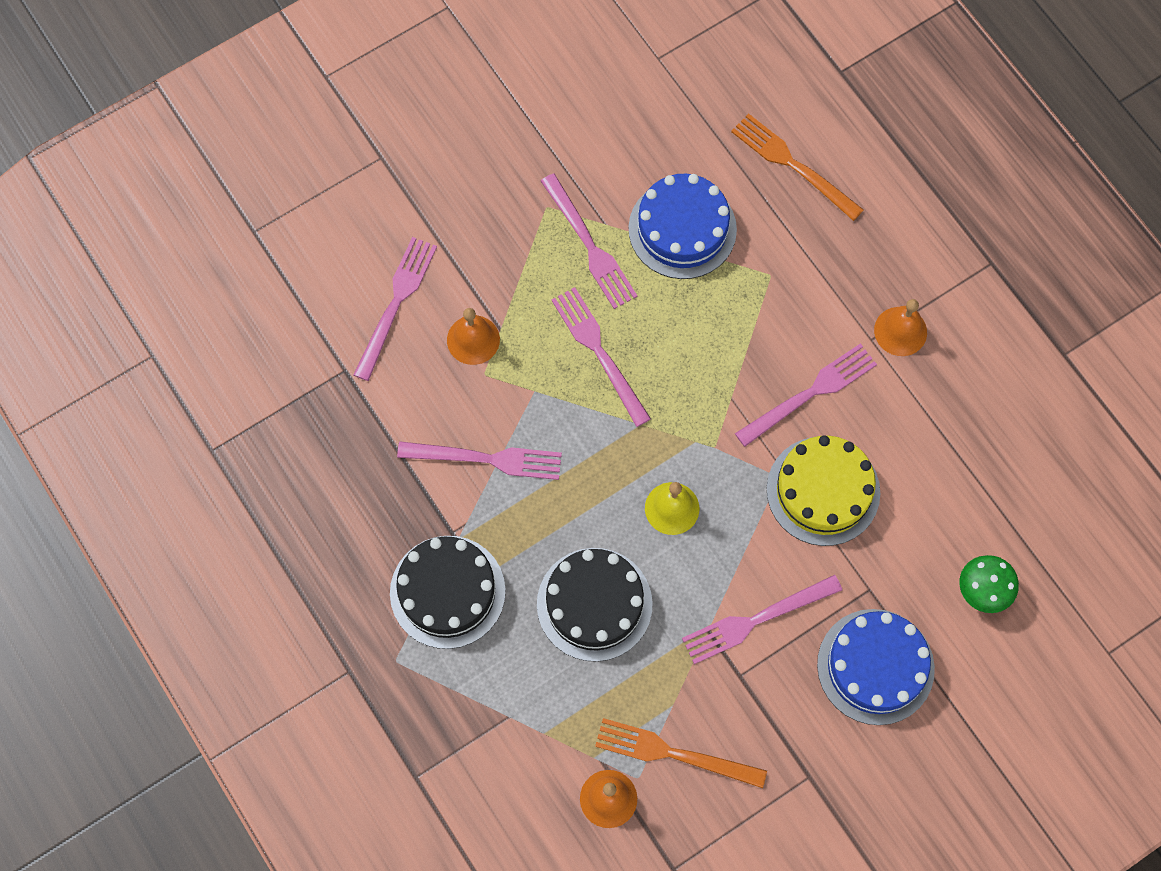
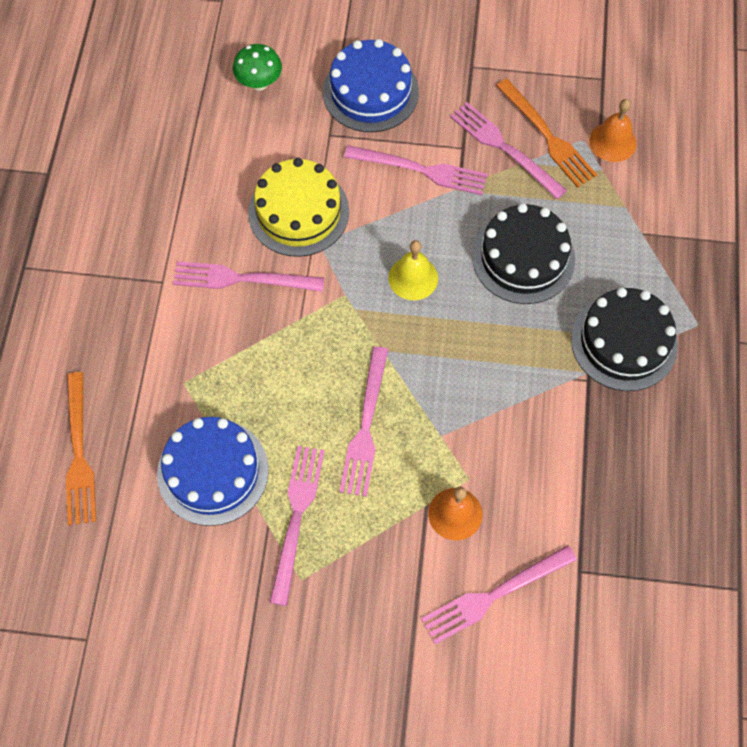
camera: 140 degrees left, 5 degrees down
(486, 459) = (520, 413): pink fork -> pink fork (504, 148)
(900, 331) = (136, 271): orange bell -> none

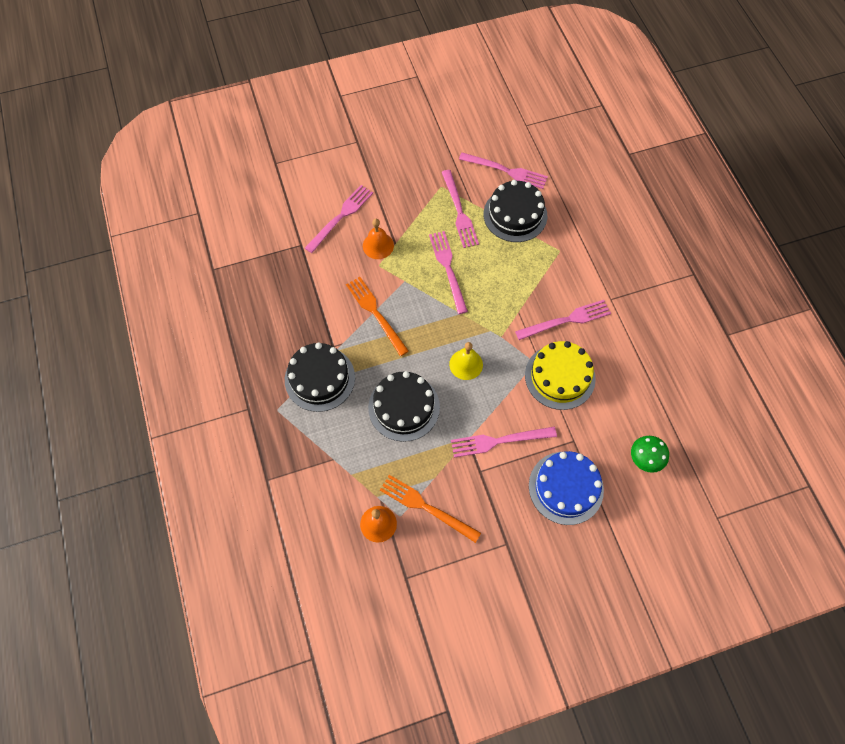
camera: 155 degrees right, 0 degrees up
(79, 454) = (588, 195): orange fork -> orange fork (376, 313)
(213, 471) = (515, 215): blue cake -> black cake
(504, 148) = (452, 483): pink fork -> pink fork (506, 171)

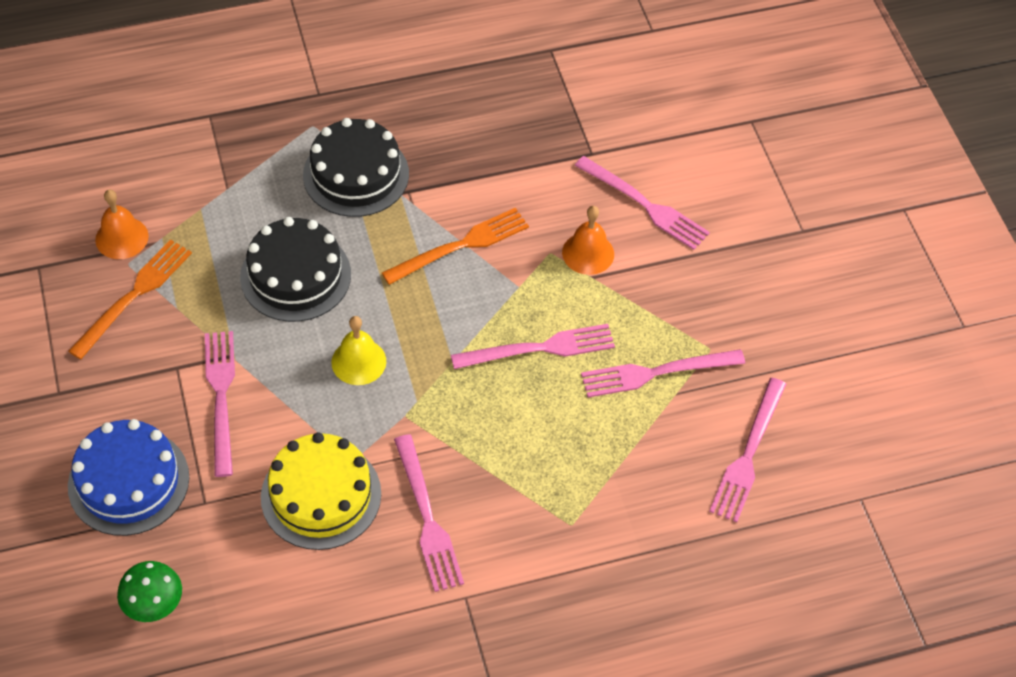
camera: 90 degrees right, 10 degrees down
(515, 215) = (650, 459): black cake -> none

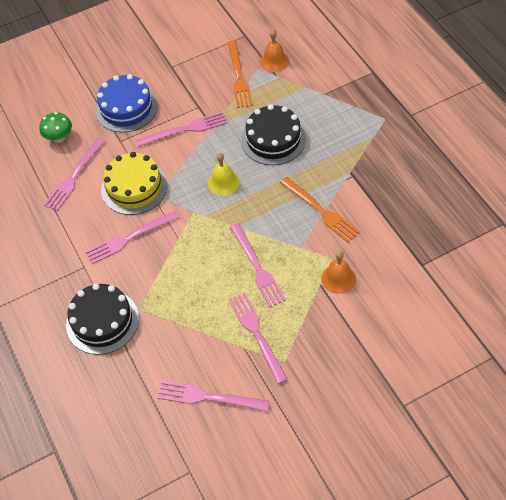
camera: 85 degrees right, 0 degrees up
(134, 295) = (238, 77): orange fork -> orange fork turned 60 degrees clockwise
(356, 174) = (356, 148): black cake -> black cake (102, 321)
(645, 205) = (389, 303): pink fork -> pink fork (74, 176)

